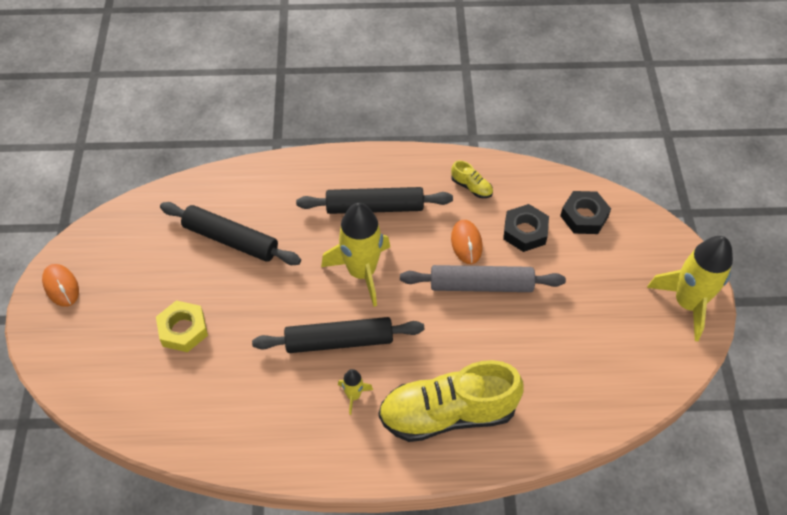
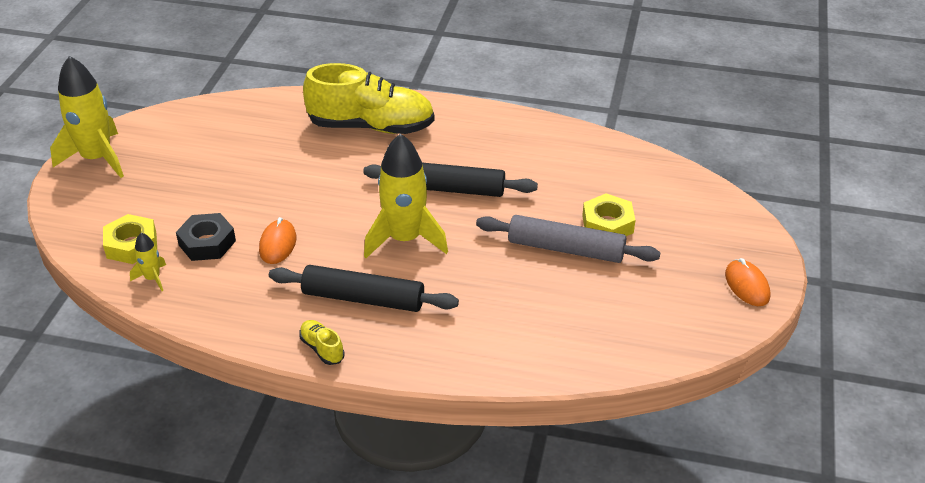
camera: 165 degrees left, 15 degrees down
(231, 240) = (545, 296): black rolling pin -> none
(353, 396) = (450, 150): yellow rocket -> yellow rocket (152, 278)
(471, 187) = (236, 298): yellow shoe -> yellow shoe (322, 349)
(481, 285) = (285, 206): grey rolling pin -> grey rolling pin (566, 249)
(584, 216) = (131, 245): black nut -> yellow nut

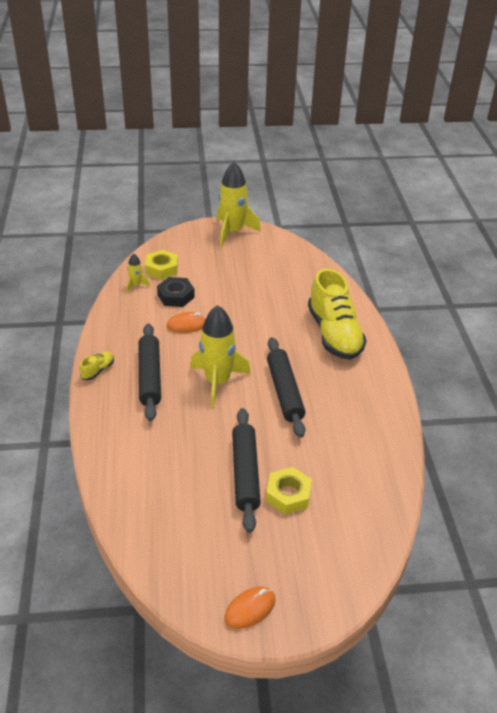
camera: 70 degrees right, 0 degrees up
(566, 249) = (245, 473): grey rolling pin -> black rolling pin

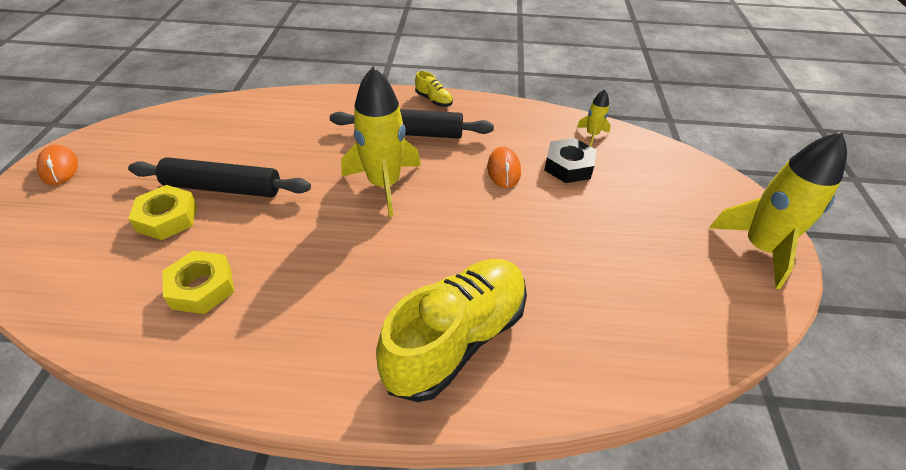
camera: 100 degrees right, 5 degrees up
(162, 269) = (633, 159): yellow nut -> yellow nut (202, 288)
(284, 392) = (340, 246): black rolling pin -> none
(334, 334) = (456, 339): yellow shoe -> yellow shoe turned 135 degrees clockwise

